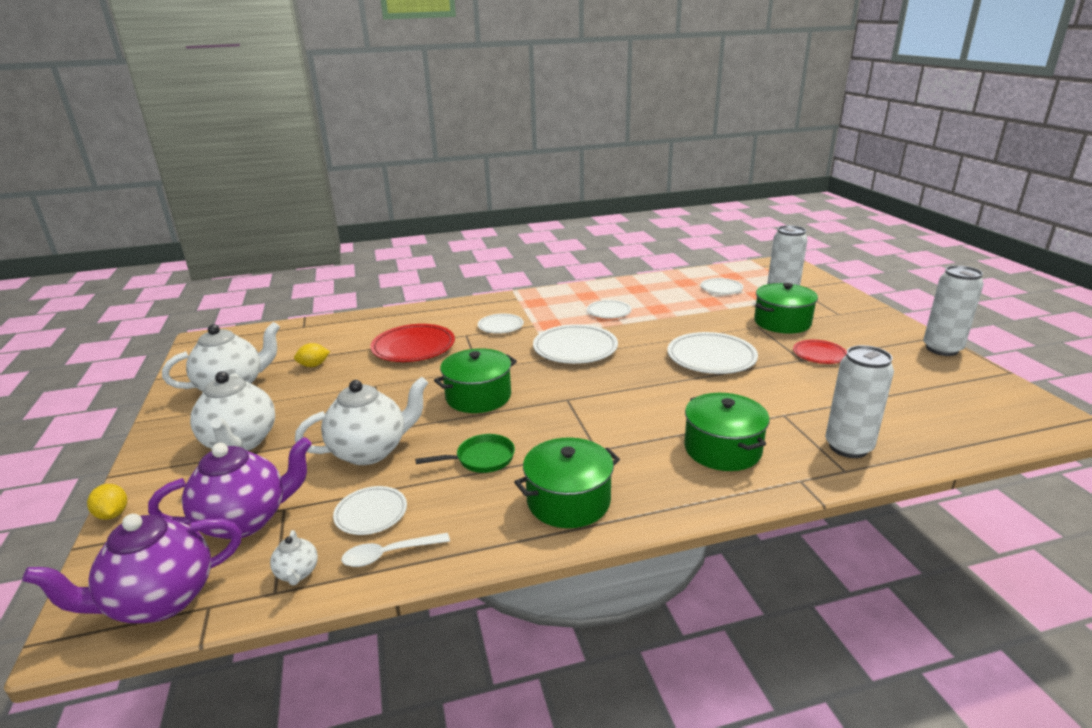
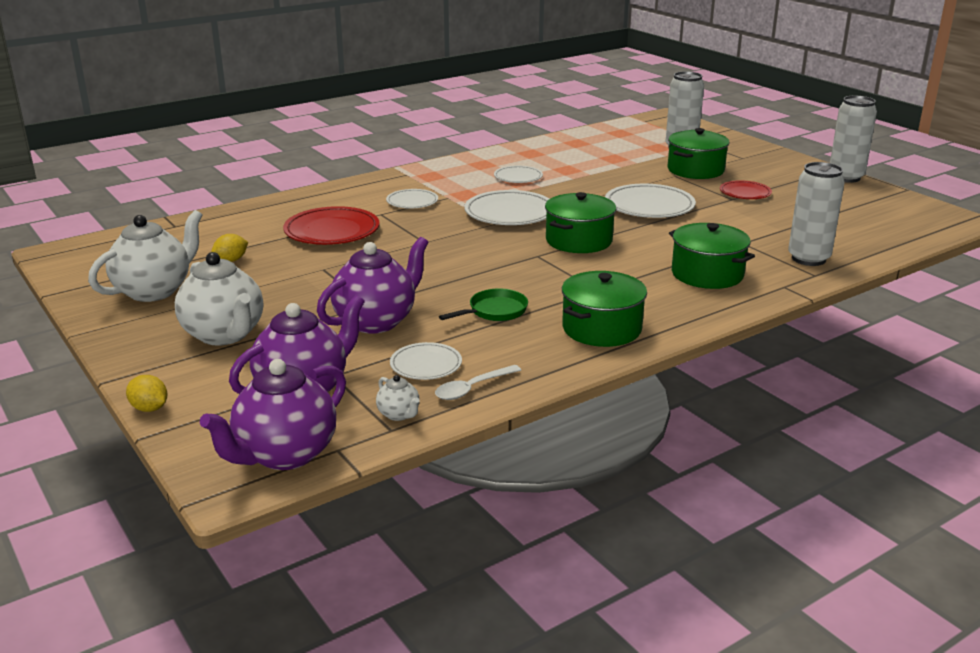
camera: 20 degrees left, 0 degrees up
(370, 451) = (376, 321): white teapot -> purple teapot
(478, 396) = (446, 264): green pot -> green pot (579, 240)
(721, 288) = (617, 145): white plate -> none

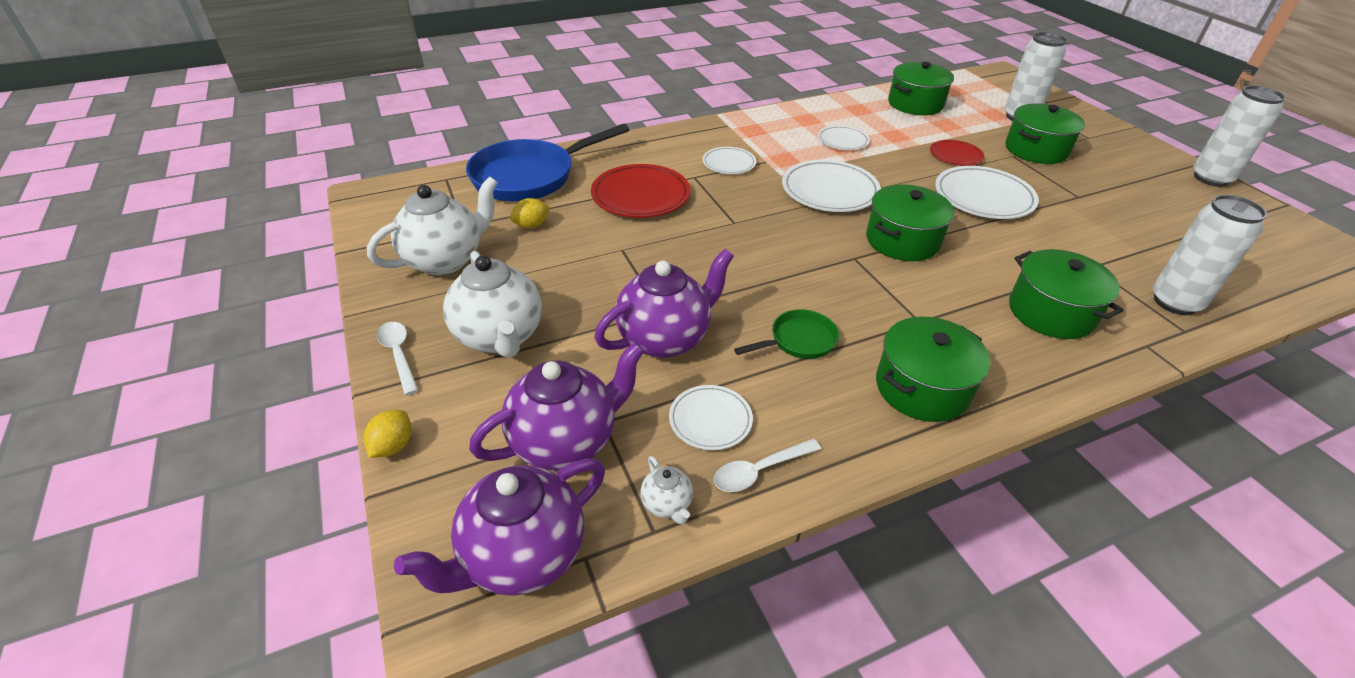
camera: 10 degrees right, 15 degrees up
(133, 355) = (399, 355): none -> white spoon
(149, 408) = (393, 446): yellow lemon -> yellow lemon turned 60 degrees clockwise
(219, 227) = (530, 177): none -> blue pan
(584, 145) = (915, 104): none -> green pot
(745, 193) = (1093, 189): red plate -> red plate (955, 156)

